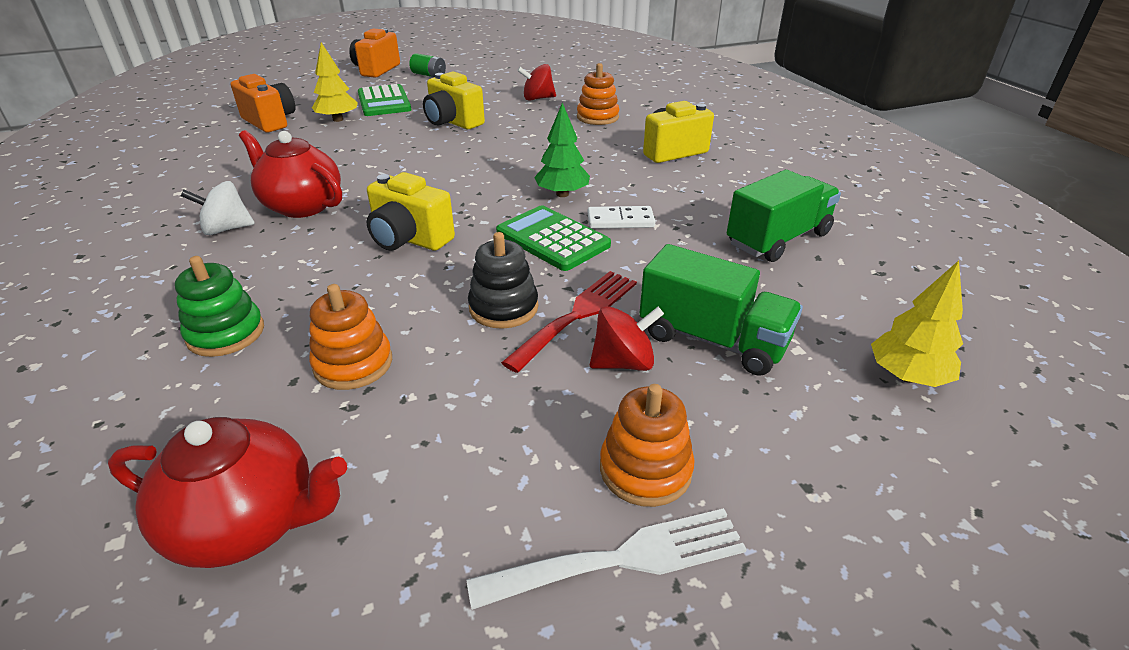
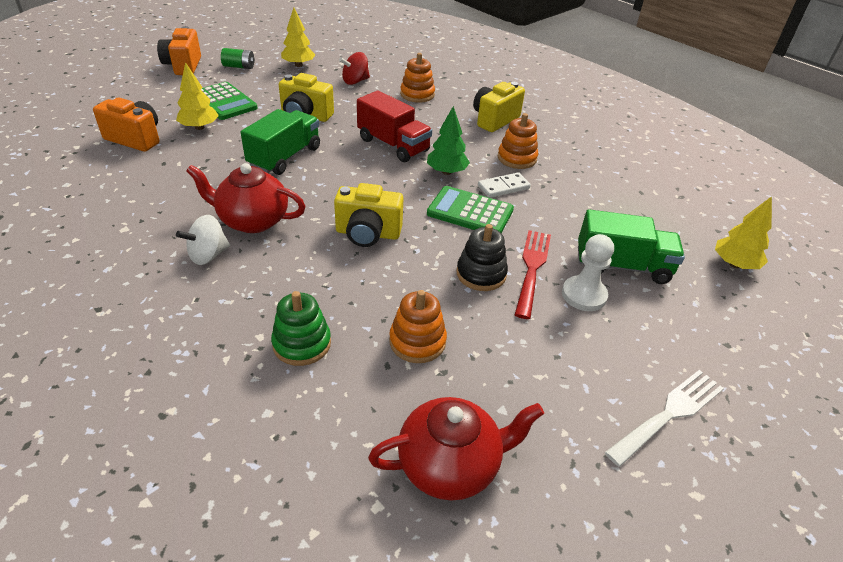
camera: 25 degrees left, 5 degrees up
(490, 79) = (298, 65): none -> yellow tree
(523, 160) = (393, 145): none -> red truck
(623, 362) = (584, 295): red spinning top -> white pawn
(645, 469) = (644, 359): orange stacking toy -> orange stacking toy (517, 158)
(778, 239) = (610, 183): green truck -> green truck (285, 157)

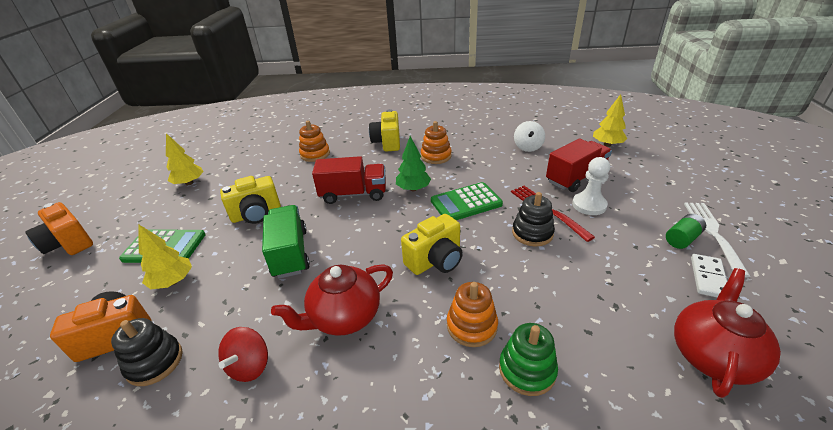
camera: 40 degrees left, 5 degrees down
(132, 167) = (155, 362): none -> black stacking toy
(208, 255) = (355, 373): white spinning top -> white spinning top (527, 147)
(239, 66) = (133, 213): green battery -> green battery (682, 239)
(355, 81) = (256, 170): red spinning top -> red spinning top (250, 366)
(417, 341) = (575, 301): orange stacking toy -> orange stacking toy (471, 326)
(503, 187) = (457, 176): white domino -> white domino (708, 278)
(622, 266) = (576, 178): green truck -> red truck

